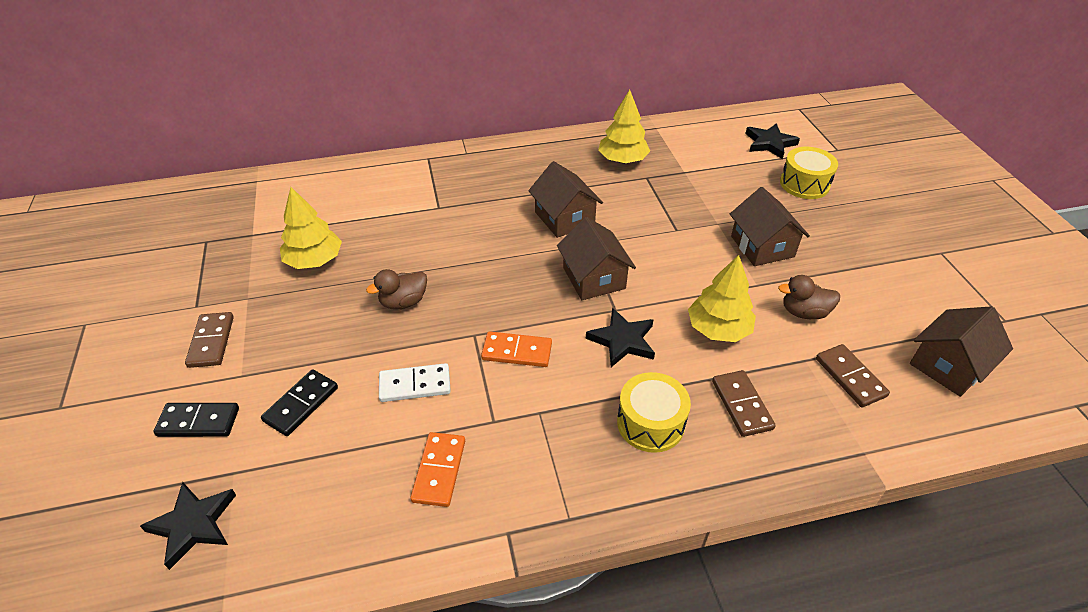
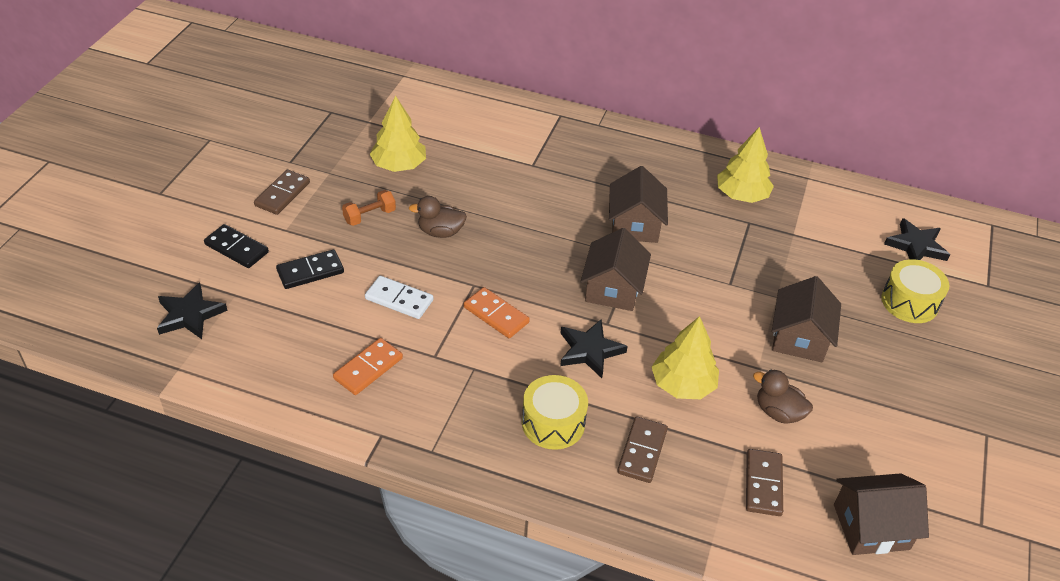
camera: 30 degrees right, 0 degrees up
(322, 320) = (369, 216): none -> orange dumbbell

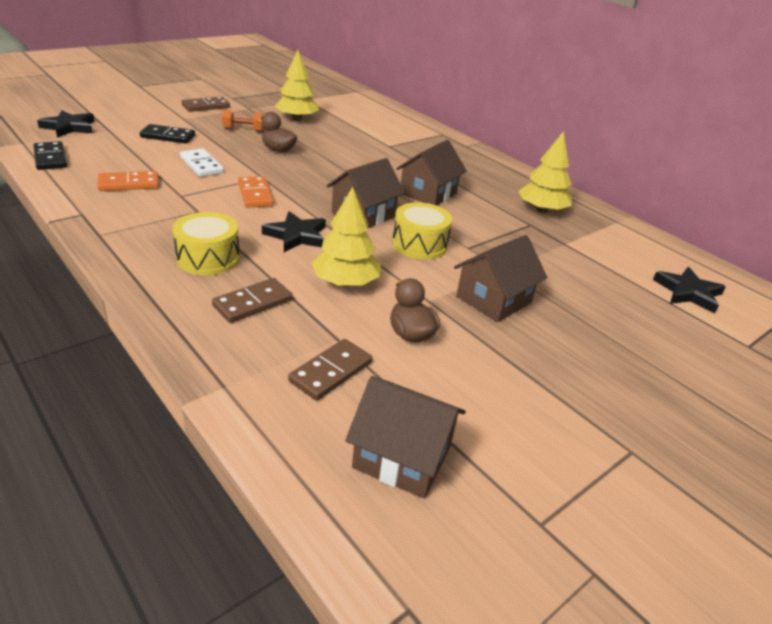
camera: 30 degrees right, 10 degrees down
(236, 248) = (142, 115): black domino -> black domino (50, 158)
(909, 302) = (640, 322): yellow drum -> yellow drum (419, 244)

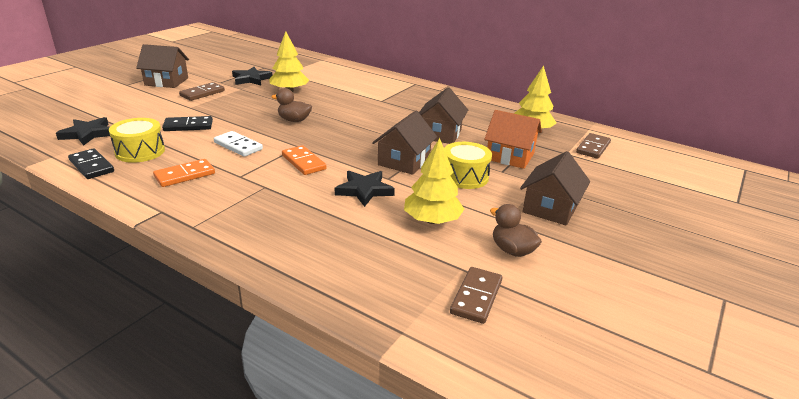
camera: 15 degrees left, 5 degrees down
(208, 258) = (305, 226): yellow drum -> yellow drum (140, 151)
(243, 130) = (251, 108): orange dumbbell -> none
(253, 303) = (372, 255): brown domino -> brown domino (593, 148)
(402, 457) = (579, 350): brown house -> brown house (166, 81)
(491, 233) = (510, 156): none -> orange house
(688, 292) = (673, 172): black star -> black star (251, 79)

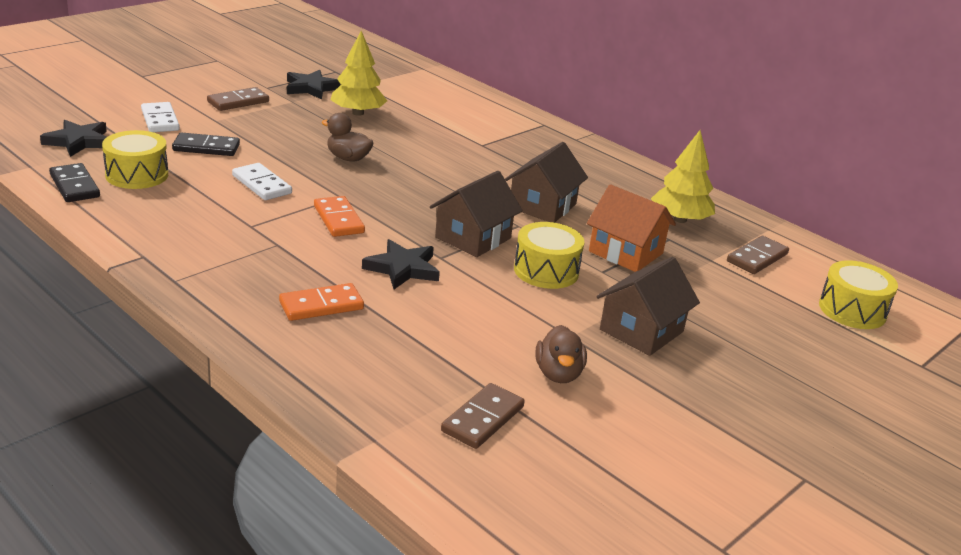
camera: 10 degrees right, 0 degrees up
(148, 112) = (160, 120): none -> white domino
(166, 81) = (195, 78): brown house -> none
(185, 175) = (183, 214): orange domino -> orange domino (321, 305)
(432, 220) = (473, 320): yellow tree -> none
(512, 250) = (558, 374): brown duck -> brown duck turned 150 degrees counterclockwise
(671, 172) = (852, 310): none -> yellow drum

